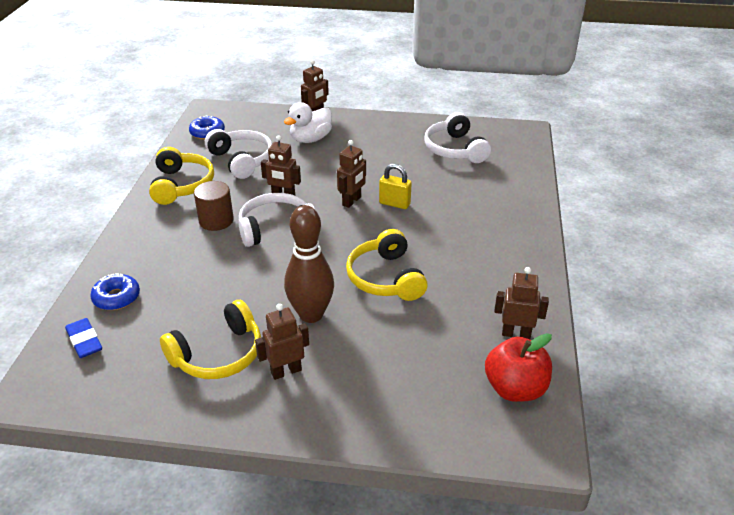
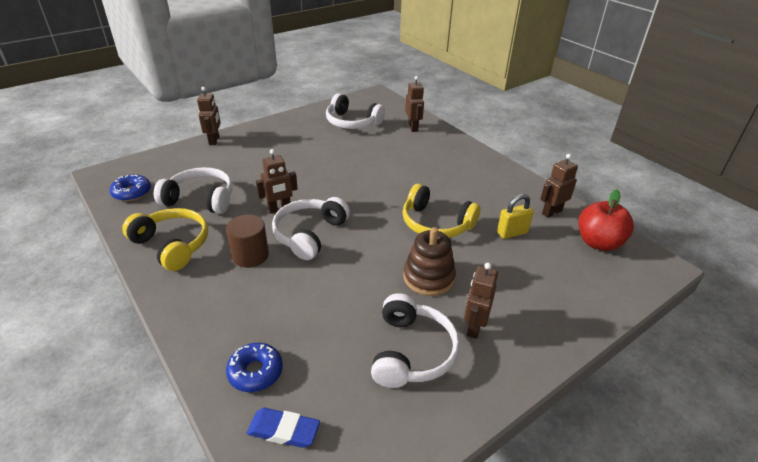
camera: 45 degrees left, 0 degrees up
(218, 354) = (411, 352): yellow headphones -> white headphones
(310, 139) = (237, 158): white duck -> none
(311, 314) = (428, 277): brown bowling pin -> brown stacking toy
(352, 201) = (336, 186): brown robot -> brown robot (413, 127)
(394, 203) = (367, 174): yellow padlock -> yellow padlock (512, 233)

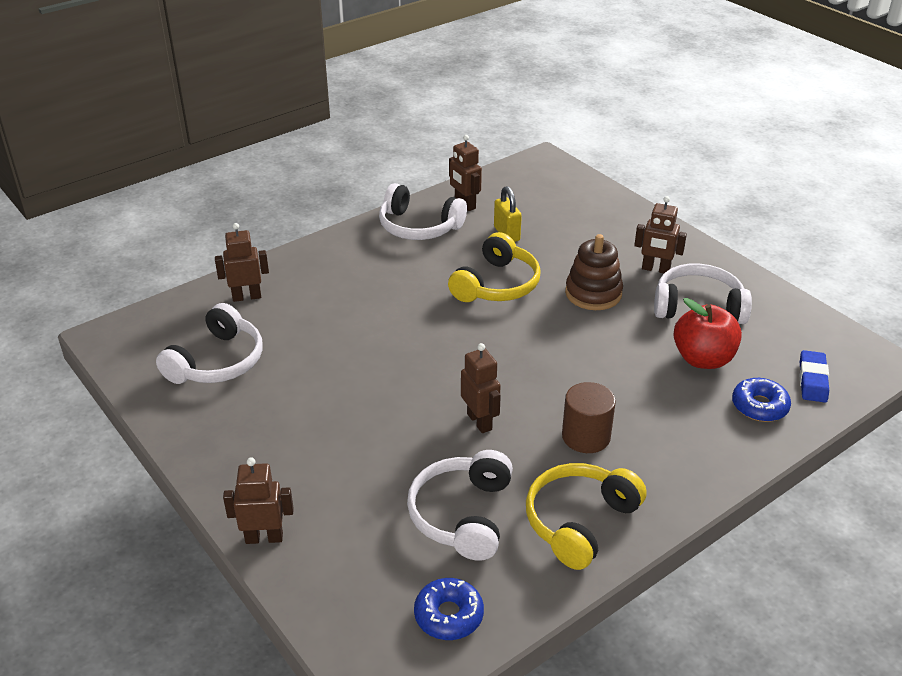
camera: 90 degrees left, 0 degrees up
(309, 234) = (533, 387): white headphones -> white headphones (419, 227)
(598, 243) = (515, 185): red apple -> red apple (703, 359)

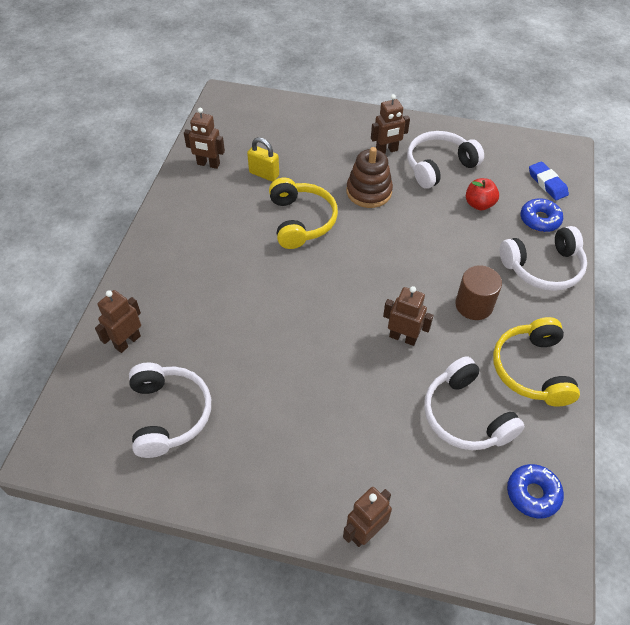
camera: 40 degrees left, 15 degrees up
(419, 227) = (195, 202): white headphones -> white headphones (543, 267)
(703, 359) = (479, 204): red apple -> red apple, size x0.66

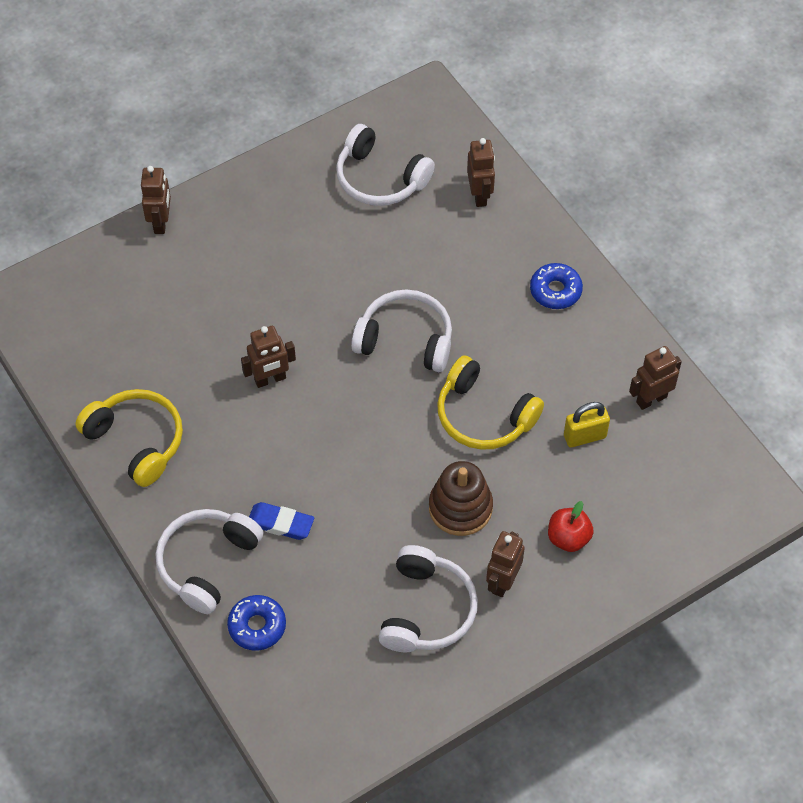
camera: 135 degrees right, 5 degrees up
(465, 415) = (160, 356): white headphones -> white headphones (405, 340)
(474, 305) = (238, 463): brown cylinder -> none
(479, 204) = (336, 592): red apple -> red apple (568, 538)
(533, 494) = (62, 339): blue donut -> blue donut (555, 291)
(547, 183) = (289, 691): blue eraser -> blue eraser (280, 523)

